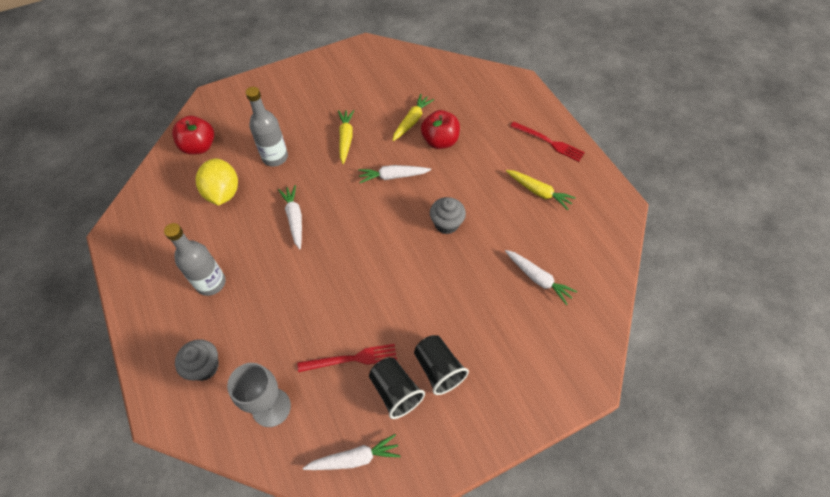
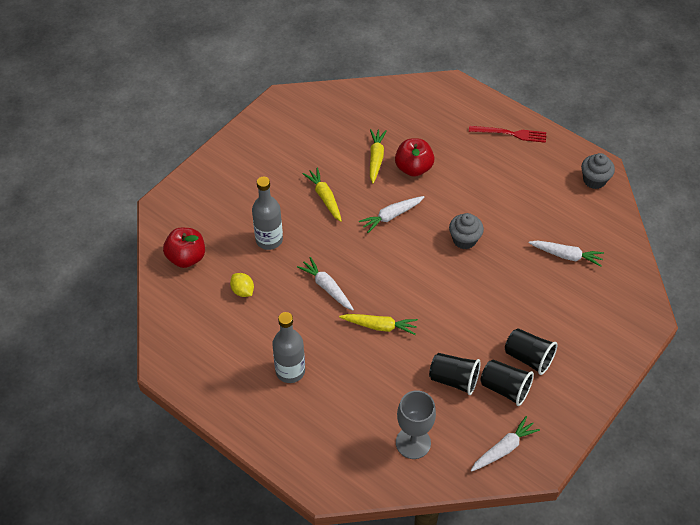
camera: 25 degrees left, 5 degrees down
(204, 367) = (335, 437): grey cupcake -> grey cupcake (594, 180)
(223, 193) = (243, 291): yellow lemon -> yellow lemon, size x0.55
(351, 359) = (454, 379): red fork -> black cup
(538, 192) = (526, 182): yellow carrot -> yellow carrot (380, 326)

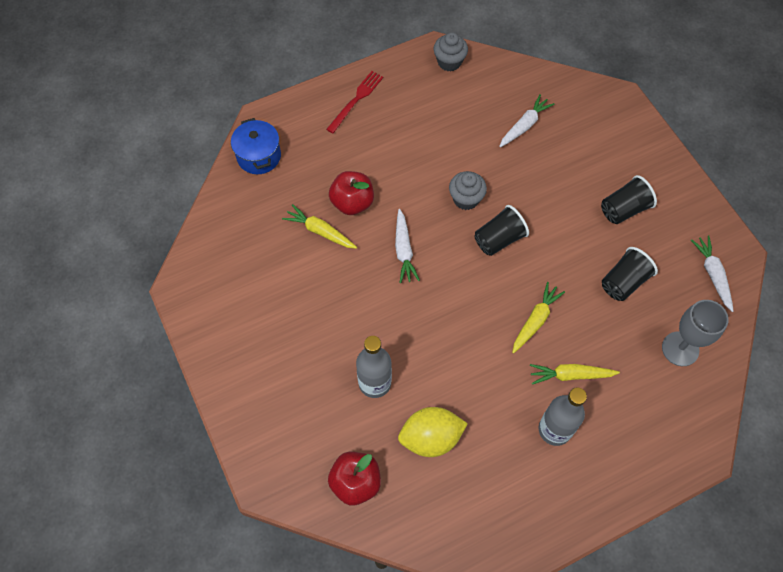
camera: 65 degrees left, 10 degrees up
(243, 291) = (431, 438): yellow lemon -> yellow lemon, size x1.82
(324, 198) = (346, 303): yellow carrot -> yellow carrot (570, 375)
(327, 287) = (465, 350): white carrot -> none
(418, 96) = (259, 156): none -> blue pot
(505, 388) = (649, 244): black cup -> black cup (499, 239)

